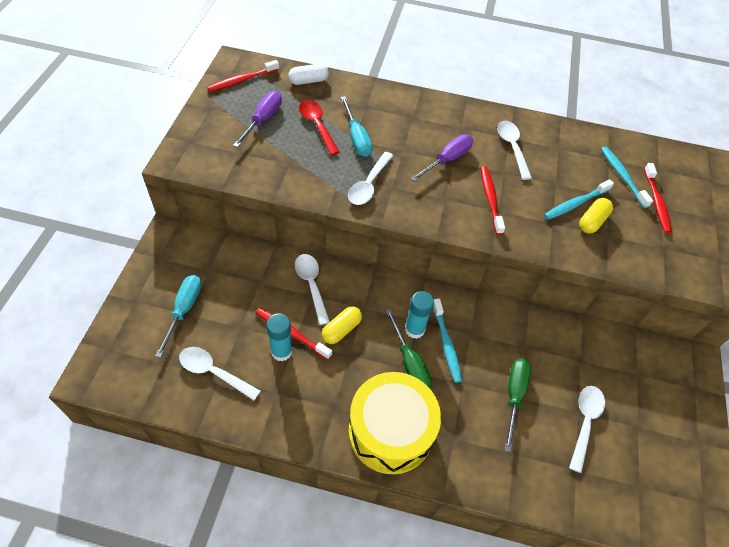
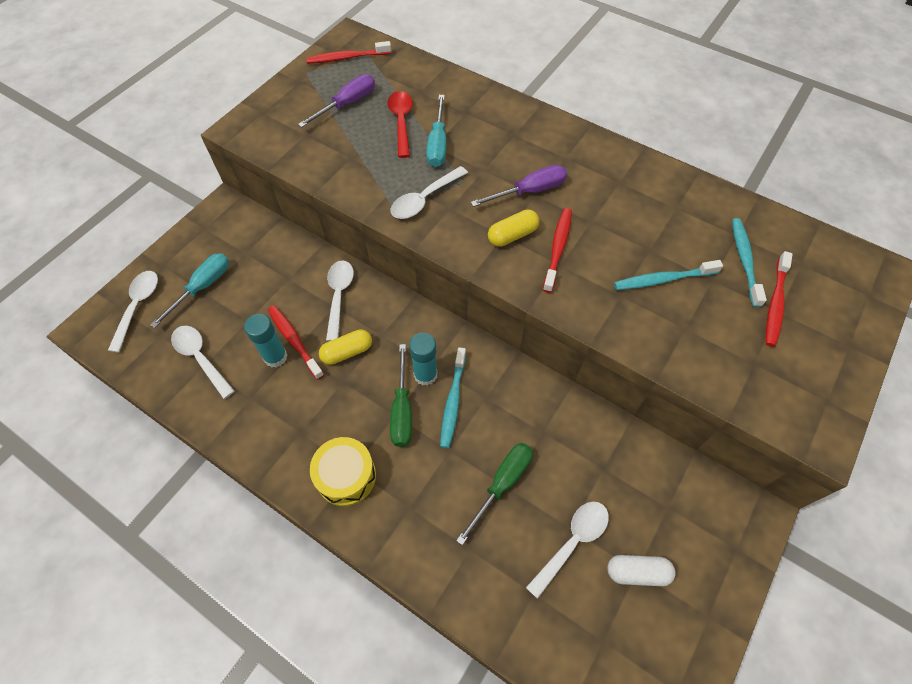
camera: 25 degrees right, 5 degrees up
(308, 81) = (417, 71): white capsule -> white capsule (637, 572)
(390, 431) = (346, 476): yellow drum -> yellow drum, size x0.61
(512, 148) = (616, 194): white spoon -> white spoon (138, 306)
(592, 221) = (674, 306): yellow capsule -> yellow capsule (512, 235)

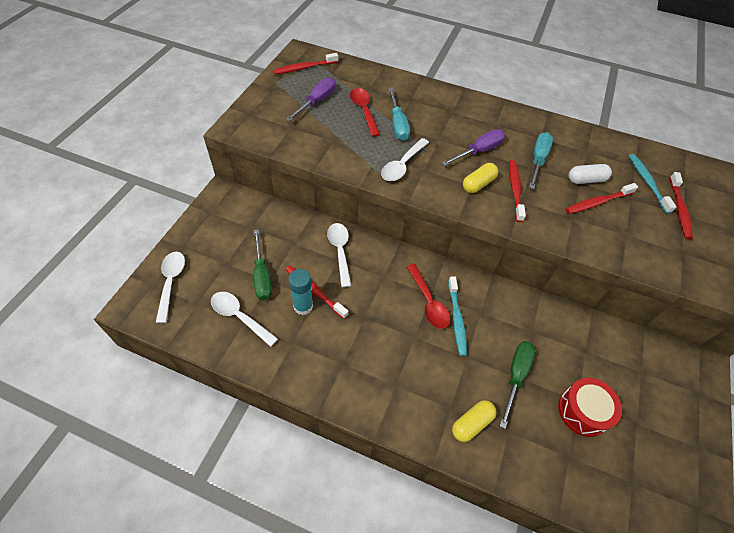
camera: 15 degrees left, 5 degrees down
(202, 287) = (223, 259): turquoise screwdriver -> turquoise screwdriver (537, 160)
(346, 476) = (392, 392): yellow drum -> none
(347, 352) = (361, 294): yellow capsule -> yellow capsule (471, 424)
(402, 410) = (419, 332): green screwdriver -> green screwdriver (262, 276)
(425, 375) = (428, 302): turquoise glue stick -> red spoon
(572, 542) = (583, 411): white spoon -> red drum
(637, 572) = (637, 424): white capsule -> white capsule (586, 180)
(663, 280) = (597, 202): turquoise toothbrush -> red toothbrush

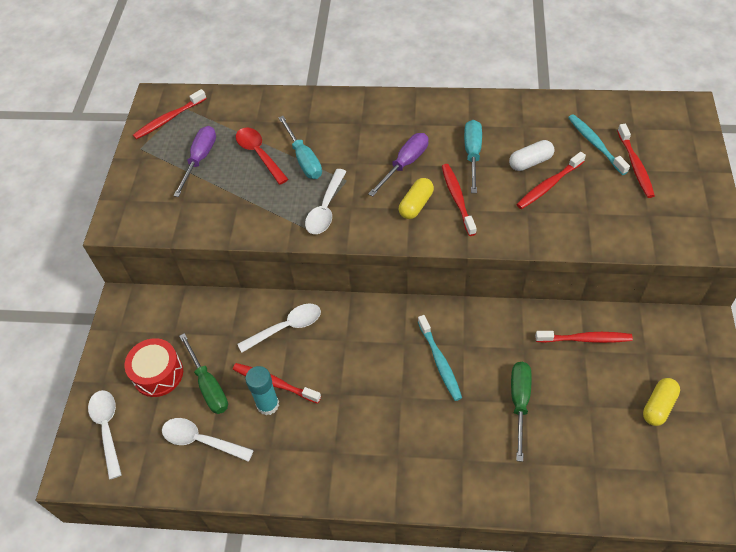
camera: 10 degrees left, 0 degrees up
(340, 251) = (286, 327): white spoon -> white spoon turned 90 degrees clockwise
(428, 302) = (404, 353): red spoon -> none
(471, 424) = (488, 468): yellow capsule -> yellow capsule (658, 406)
(583, 411) = (597, 415): red drum -> red drum (158, 374)
(589, 342) = (585, 339): none -> red toothbrush

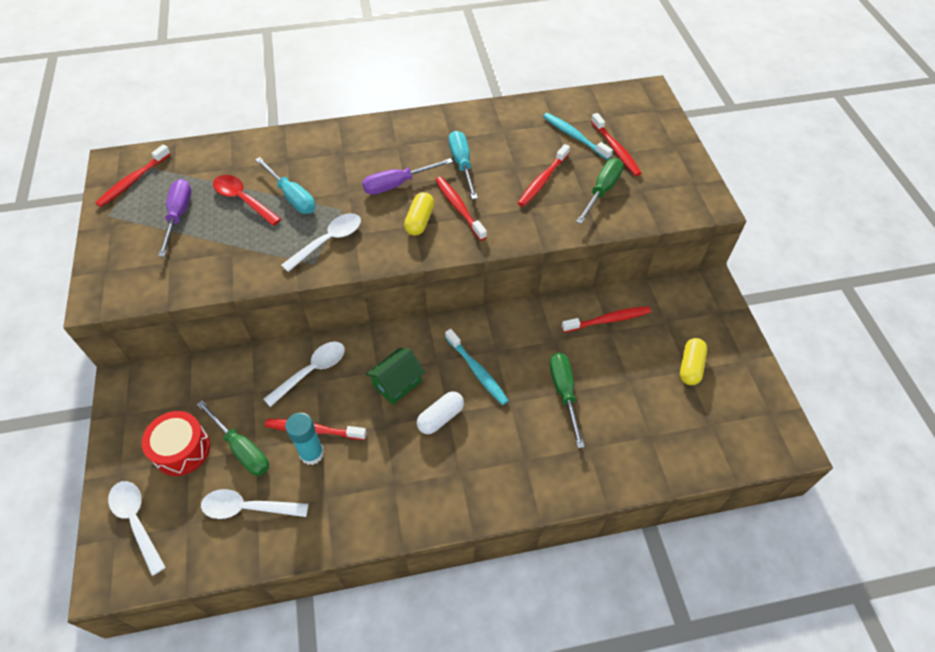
camera: 20 degrees left, 0 degrees up
(326, 209) = (328, 241): white spoon -> white spoon turned 135 degrees counterclockwise
(361, 356) = (397, 383): none -> green house
(405, 164) = (398, 184): purple screwdriver -> purple screwdriver turned 135 degrees counterclockwise
(530, 162) = (519, 162): white capsule -> white capsule (440, 417)
(607, 207) = (602, 191): none -> green screwdriver

